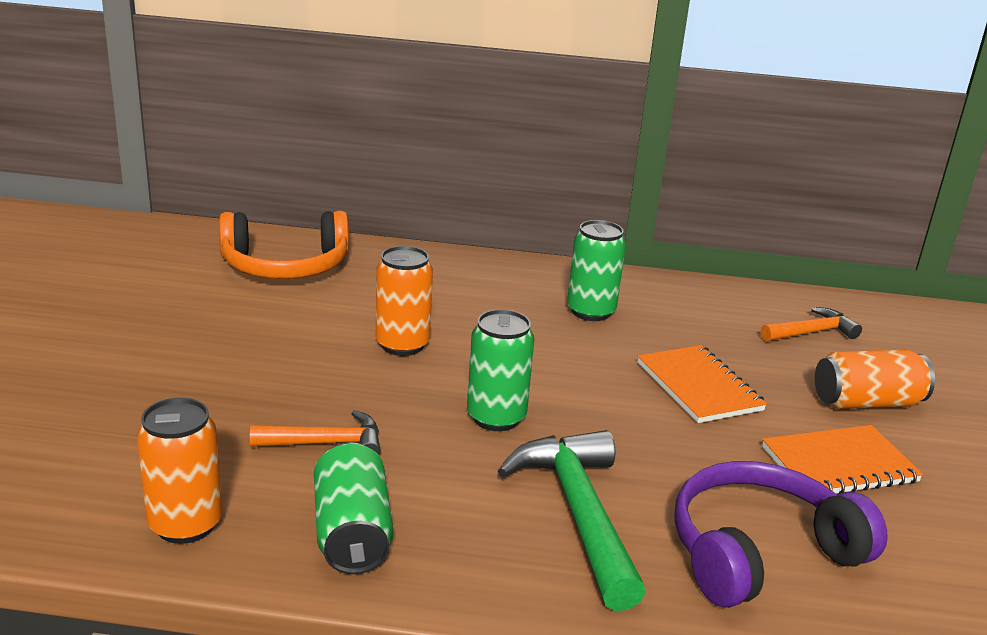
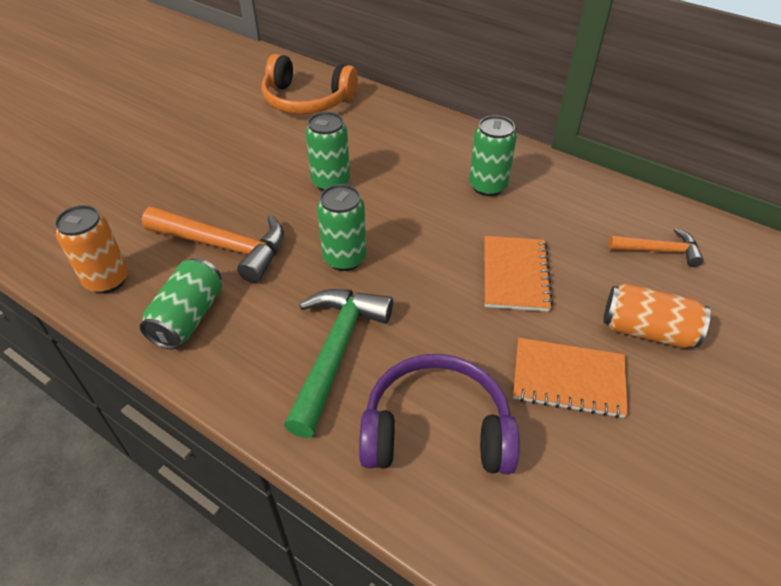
camera: 30 degrees right, 20 degrees up
(327, 443) = (225, 247): orange hammer -> orange hammer, size x1.71
(402, 345) = (331, 182): orange can -> green can

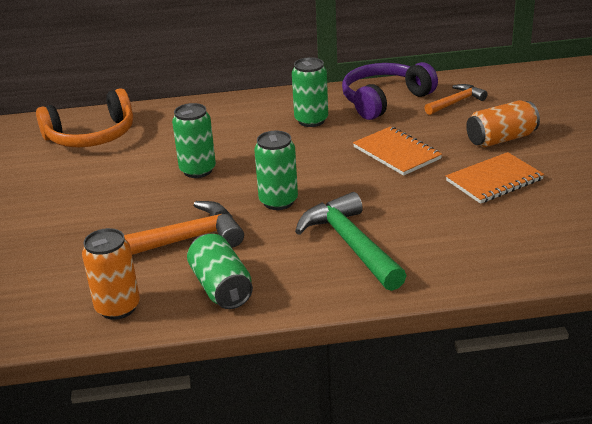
camera: 40 degrees left, 15 degrees down
(436, 429) = (462, 239): purple headphones -> purple headphones (384, 100)

